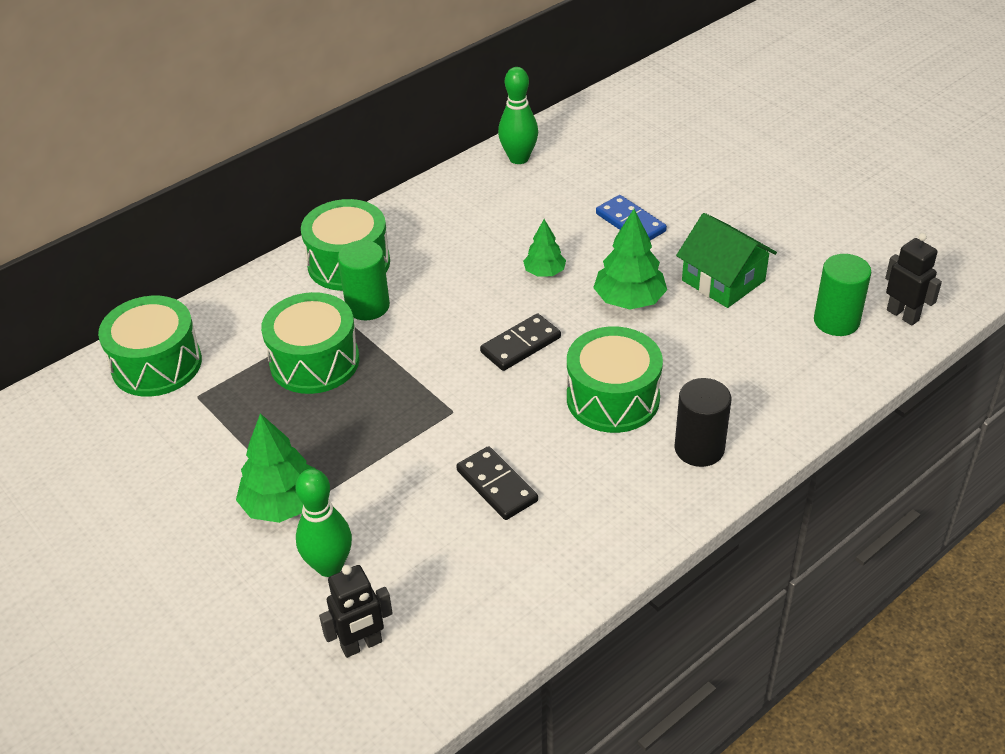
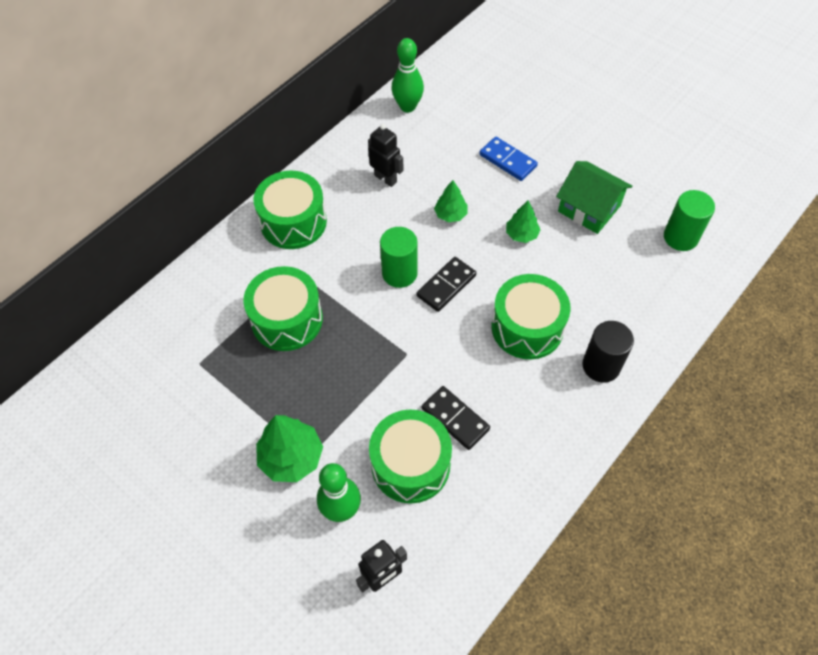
camera: 10 degrees left, 15 degrees up
(157, 364) = (159, 337): green drum -> green drum (410, 464)
(367, 306) = (317, 262): green cylinder -> green cylinder (399, 273)
(629, 300) = (521, 234): green tree -> green tree, size x0.61
(903, 315) = (728, 226): black robot -> black robot (386, 178)

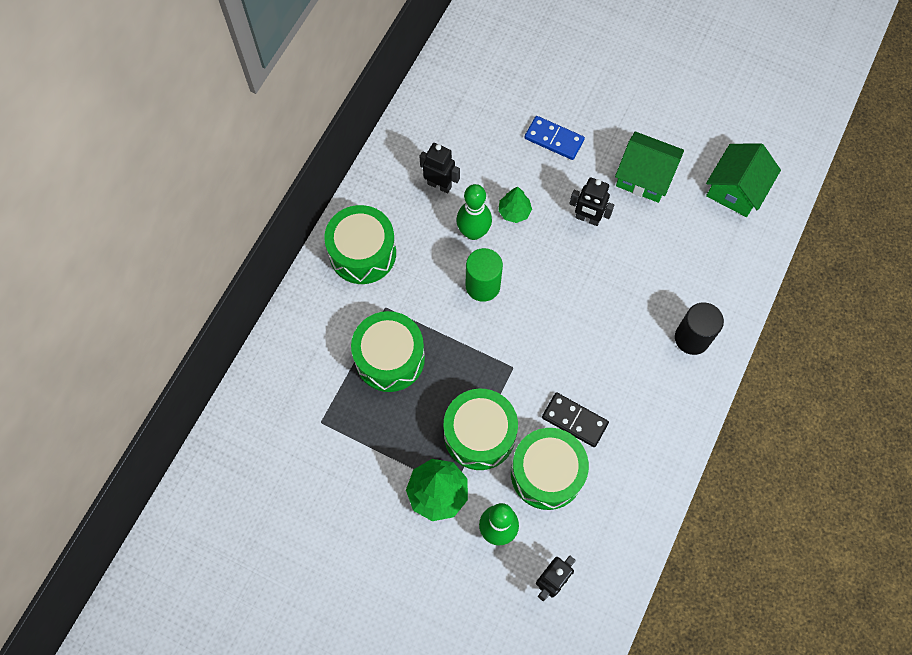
camera: 15 degrees left, 10 degrees up
(407, 106) = (437, 97): green bowling pin -> green bowling pin (473, 232)
(446, 286) = (530, 289): black domino -> none
(521, 234) = (587, 218): green tree -> black robot
(527, 327) = (616, 315): green drum -> green drum (479, 434)
(680, 237) = (736, 189): green cylinder -> green house

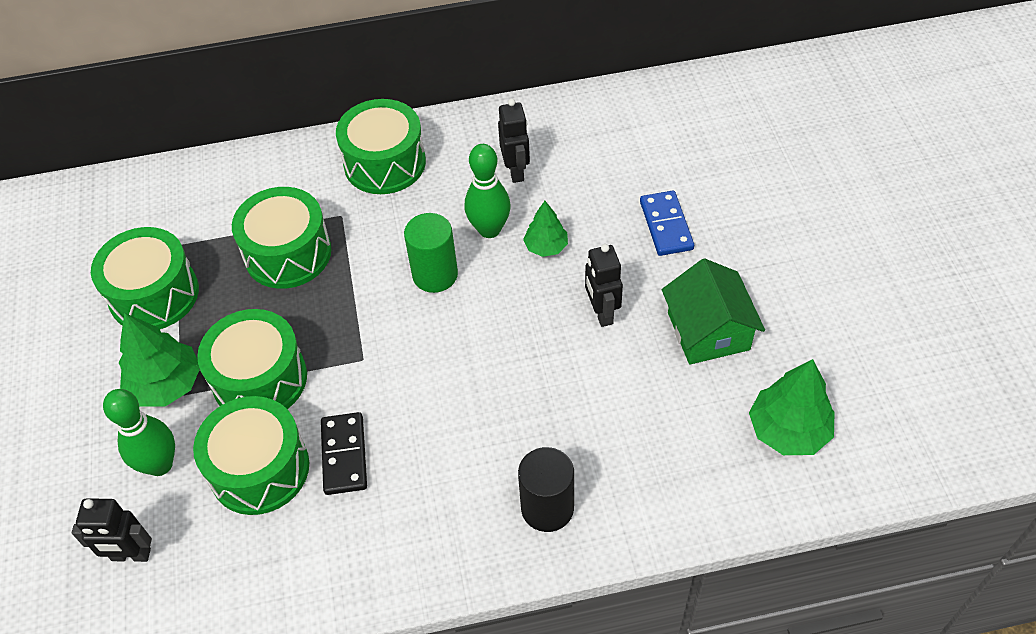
camera: 55 degrees right, 15 degrees down
(353, 460) = (154, 294): none -> green drum
(736, 189) = (788, 430): green house -> green tree

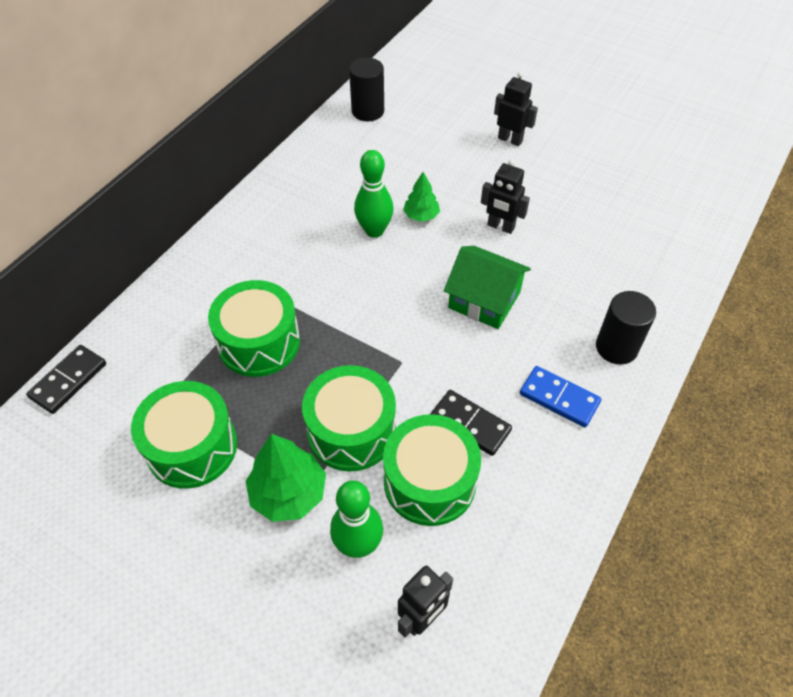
camera: 50 degrees left, 0 degrees up
(145, 178) = (68, 380): none -> black domino
(385, 163) = (250, 241): green drum -> none
(435, 275) = (377, 280): green cylinder -> none
(516, 171) = (344, 188): black robot -> black robot (510, 140)
(633, 110) = (368, 111): none -> black cylinder
(666, 225) = (470, 158): blue domino -> blue domino (559, 398)
(708, 331) = (565, 194): green house -> green house (484, 300)
(788, 430) = (665, 211): green tree -> none

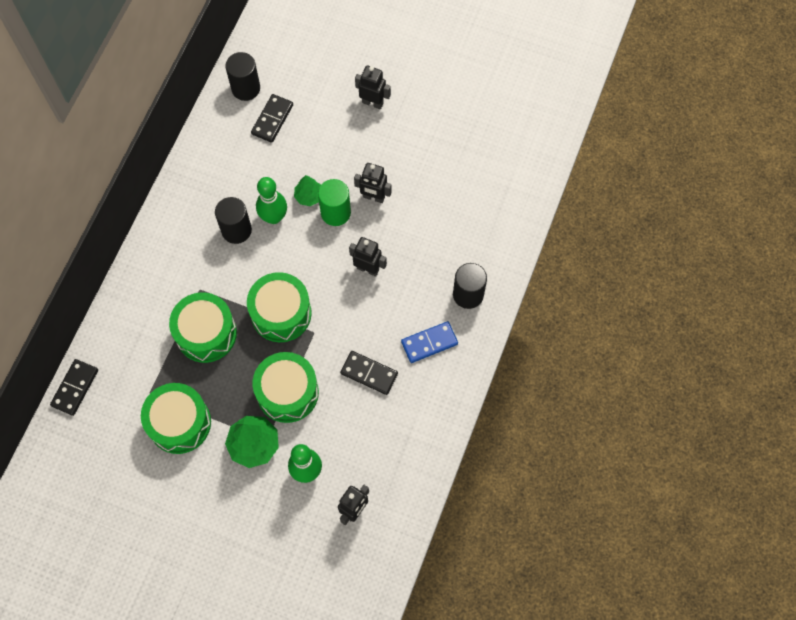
camera: 10 degrees left, 15 degrees up
(326, 237) = (236, 230): none -> black cylinder
(392, 141) = (272, 119): none -> black domino
(429, 481) = (347, 420): green drum -> green drum (281, 313)
(451, 236) = (335, 212): none -> green cylinder
(484, 300) = (368, 269): green house -> black robot
(559, 398) = (429, 343): blue domino -> blue domino turned 45 degrees counterclockwise

